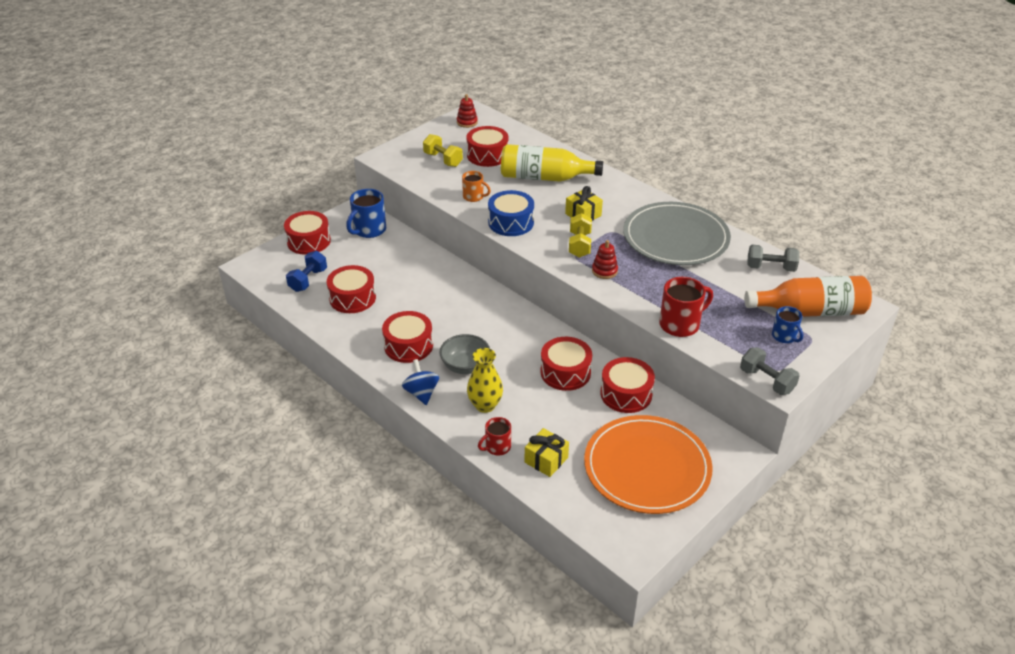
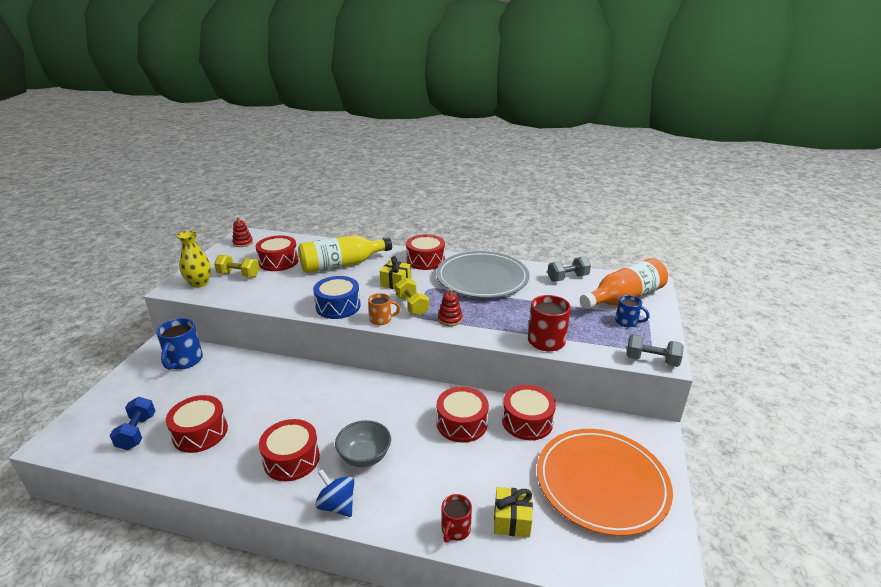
camera: 30 degrees left, 10 degrees down
(309, 241) = (119, 392): red drum -> red drum (425, 260)
(474, 197) = (288, 296): orange mug -> orange mug (381, 320)
(485, 405) = (412, 489): yellow vase -> yellow vase (199, 283)

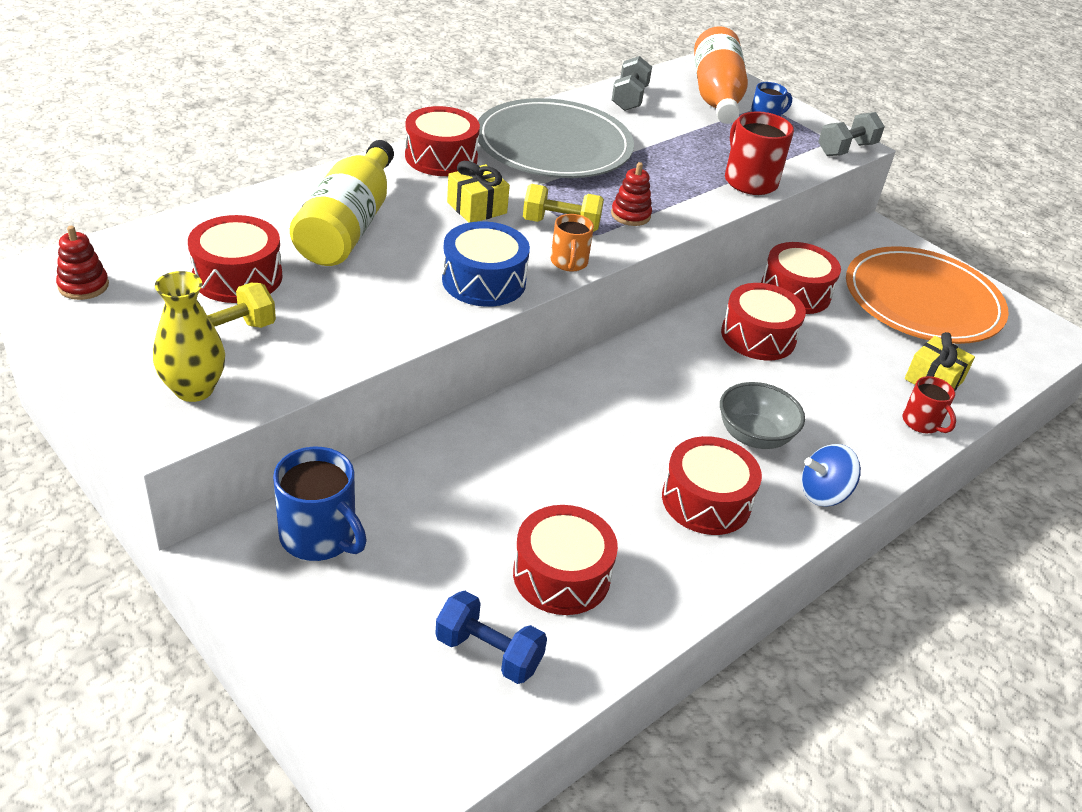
camera: 60 degrees left, 10 degrees up
(381, 320) = (569, 262): orange mug -> orange mug turned 150 degrees clockwise

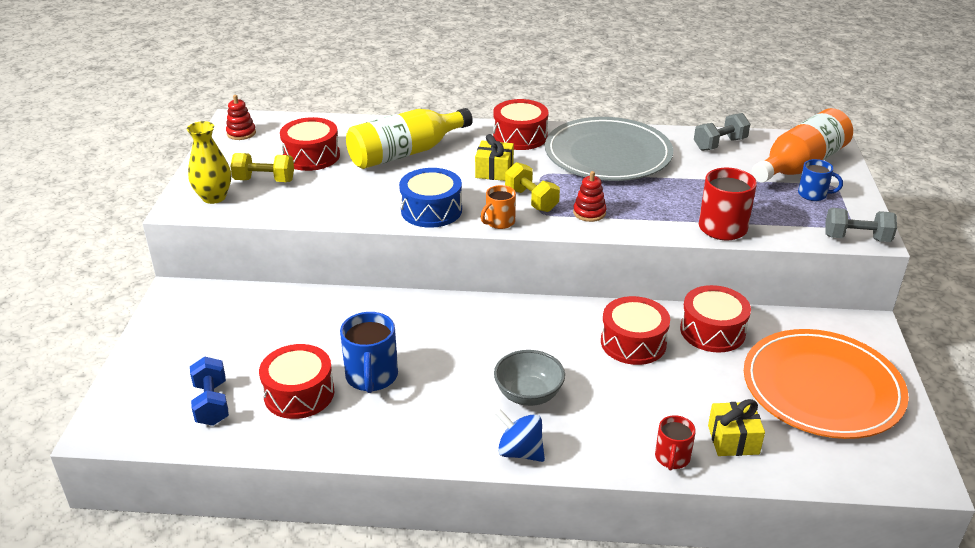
camera: 50 degrees right, 5 degrees down
(320, 536) = (221, 308): blue mug -> blue mug (371, 377)
(706, 501) = (437, 409): red drum -> none

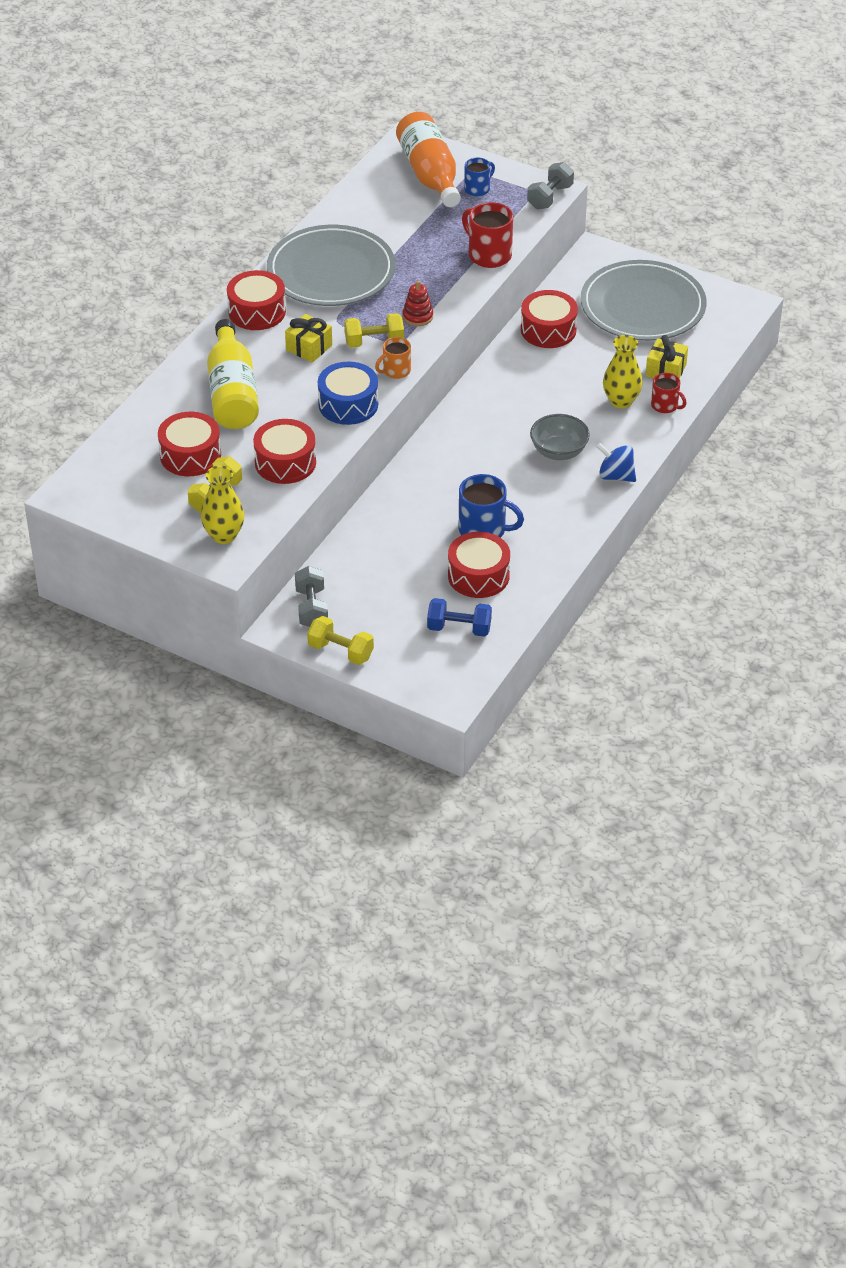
camera: 65 degrees left, 10 degrees up
(153, 336) = (340, 651): none -> yellow dumbbell
(241, 133) = (101, 494): red stacking toy -> none
(499, 222) = (395, 371): orange mug -> orange mug turned 75 degrees clockwise
(520, 452) = (615, 476): blue spinning top -> blue spinning top turned 60 degrees clockwise
(633, 342) = (534, 376): red drum -> red drum (285, 462)
(649, 418) = (621, 401): none -> yellow vase
(719, 144) = (363, 201): grey dumbbell -> grey dumbbell (311, 608)
(822, 388) = (642, 306): orange plate -> grey plate

